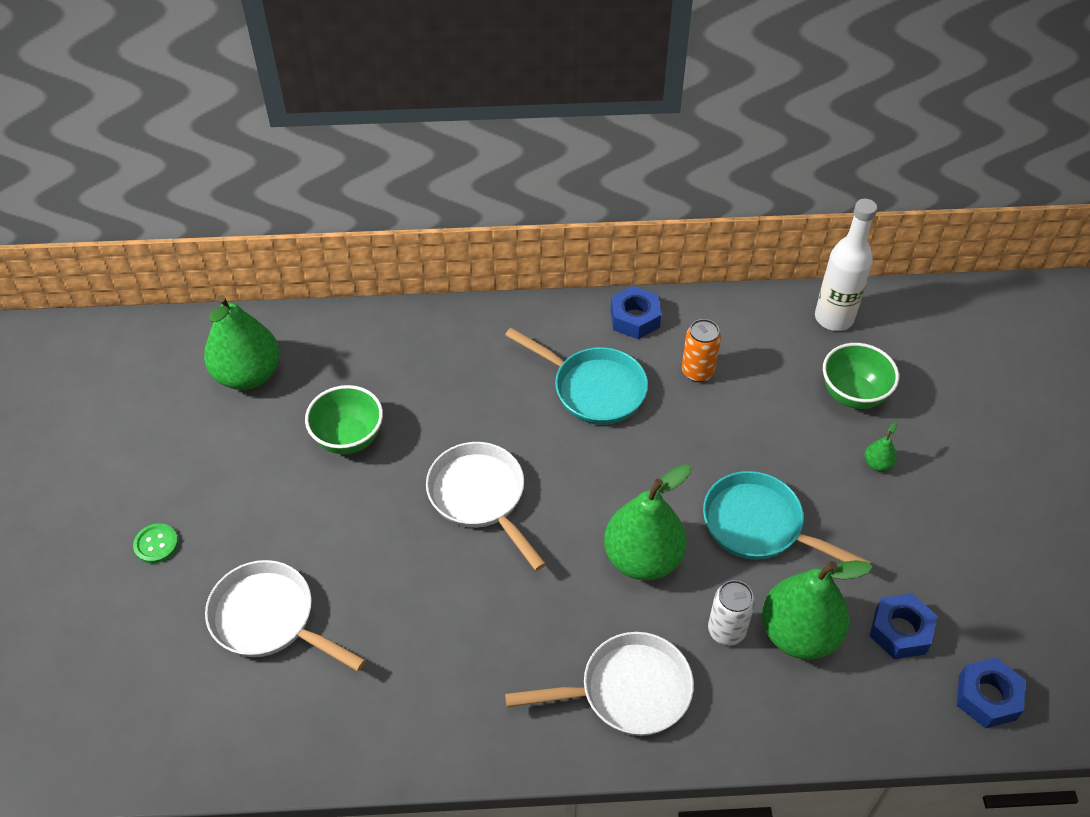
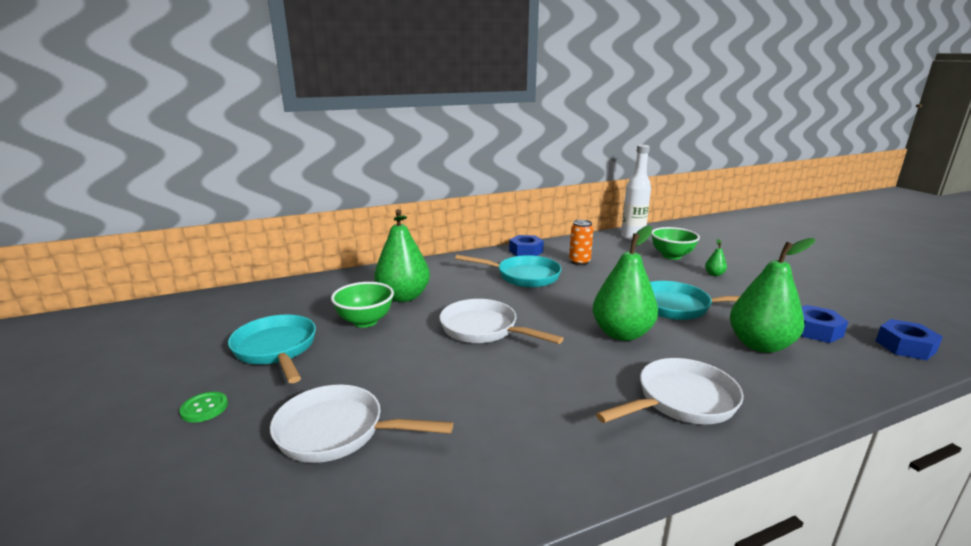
camera: 20 degrees left, 30 degrees down
(239, 465) = (276, 349): none -> turquoise pan
(248, 375) = (271, 308): green pear -> green pear (403, 297)
(726, 631) = (713, 354): white can -> none

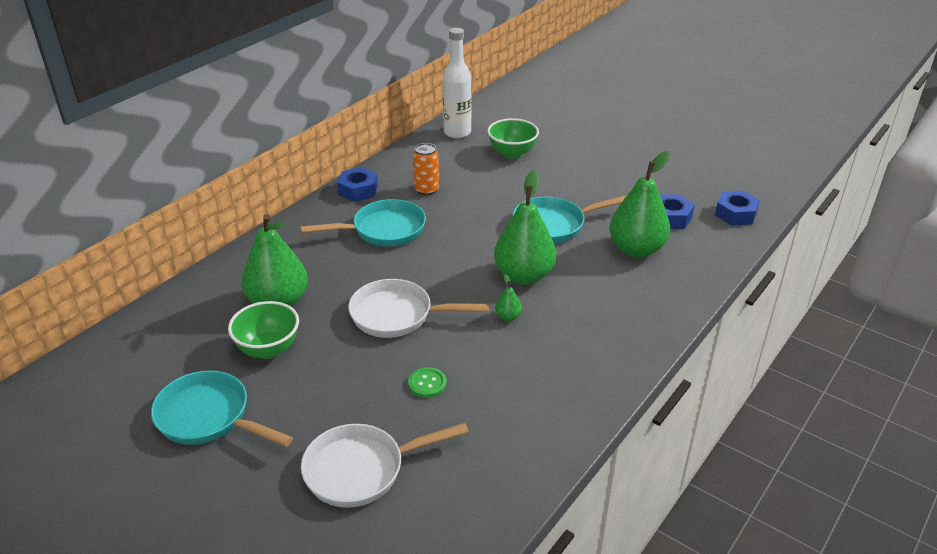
camera: 30 degrees left, 15 degrees up
(204, 408) = (211, 503): green button -> green button (427, 383)
(681, 401) = (605, 330): white pan -> none
(714, 274) = (563, 170): green pear -> green pear (508, 317)

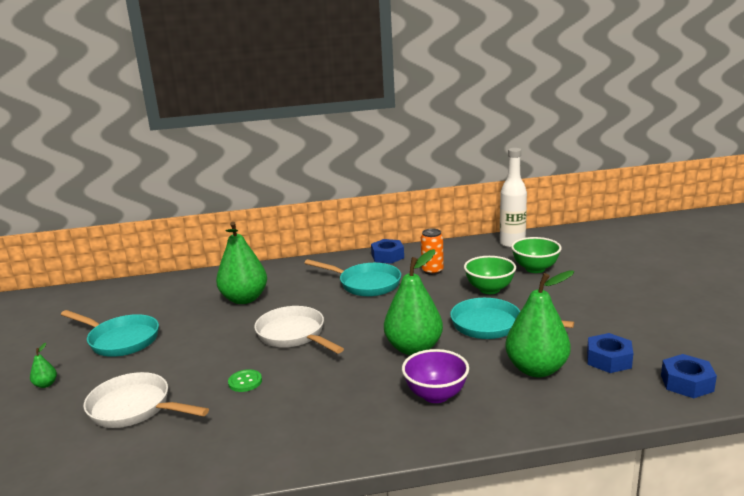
camera: 45 degrees right, 15 degrees down
(209, 417) = (120, 340): turquoise pan -> turquoise pan turned 135 degrees clockwise
(268, 349) = (200, 320): green bowl -> green bowl (489, 289)
(508, 317) = (359, 368): green pear -> green pear (46, 384)
(599, 308) = (436, 395): none -> purple bowl

